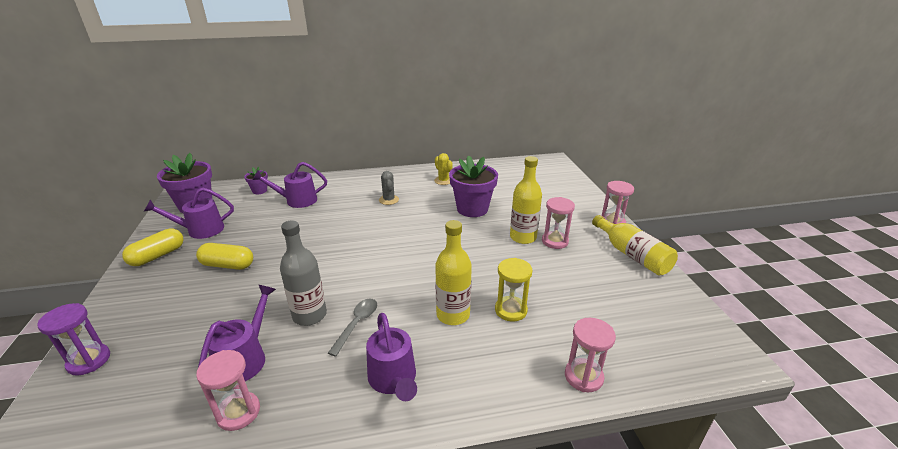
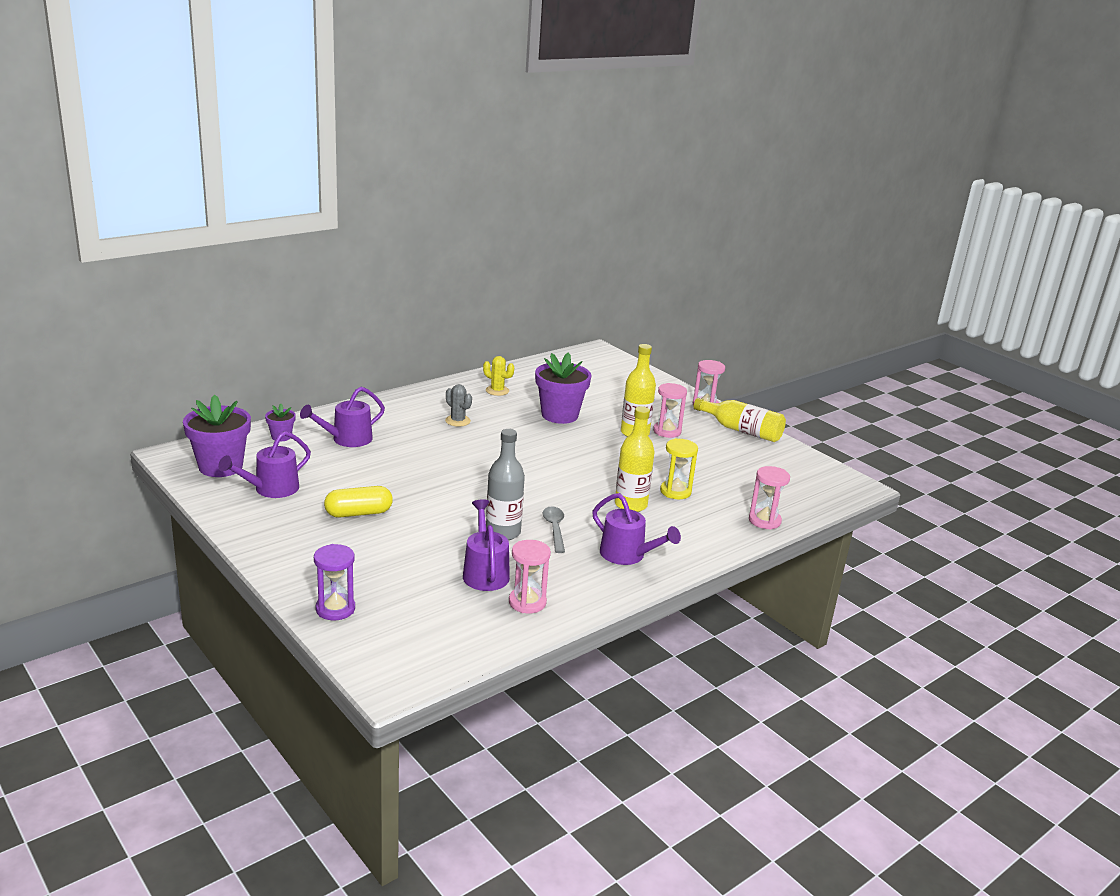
camera: 30 degrees left, 5 degrees down
(157, 256) = (259, 522): yellow capsule -> none

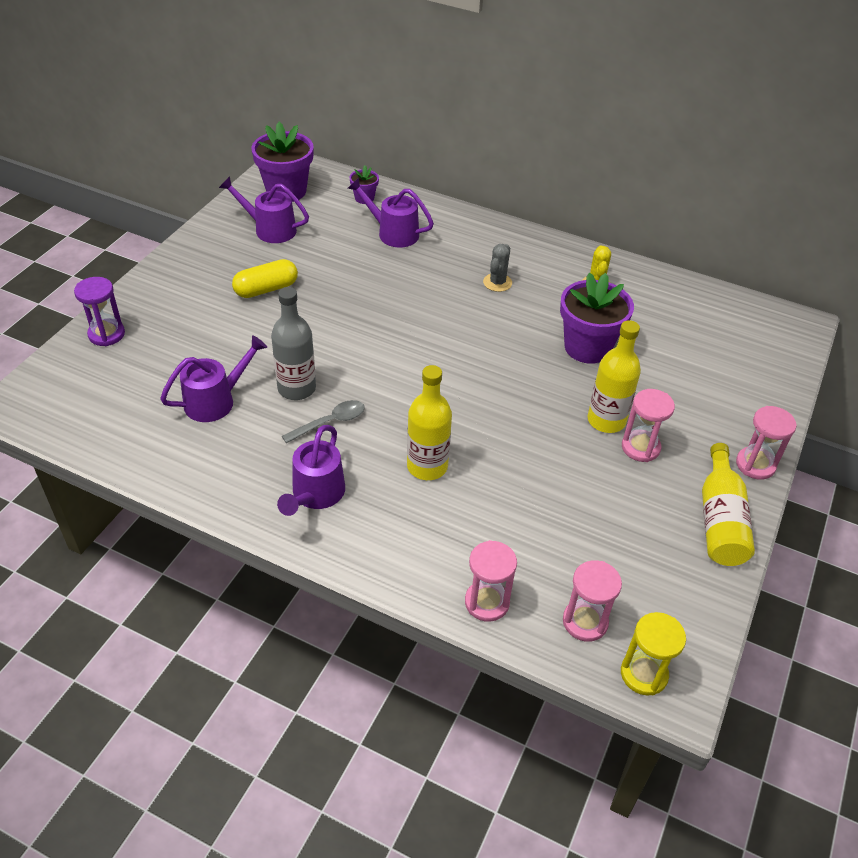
camera: 65 degrees right, 20 degrees up
(358, 513) = (266, 289): yellow capsule -> yellow capsule turned 75 degrees counterclockwise
(527, 602) = (180, 446): pink hourglass -> pink hourglass (585, 622)
(675, 491) = (491, 497): yellow hourglass -> yellow hourglass (643, 674)

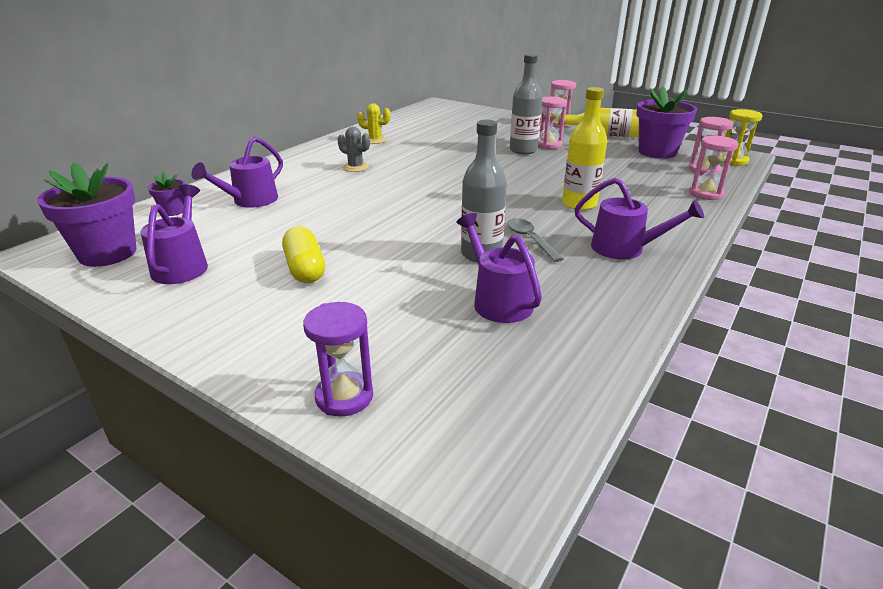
camera: 80 degrees left, 15 degrees down
(269, 229) = (182, 265): purple watering can -> purple watering can turned 150 degrees clockwise
(587, 347) = (446, 148): purple flower pot -> purple flower pot (657, 152)
(606, 420) = (523, 150): yellow bottle -> grey bottle

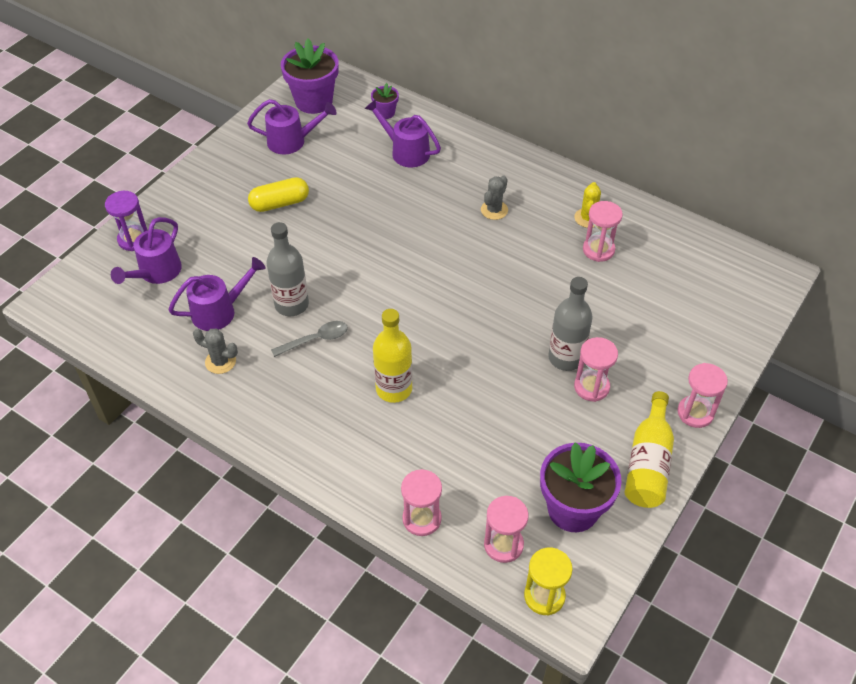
camera: 90 degrees right, 20 degrees up
(411, 139) = (598, 250): none -> pink hourglass
(581, 294) = (220, 361): none -> grey cactus
(625, 249) = (292, 407): purple watering can -> purple watering can (156, 273)

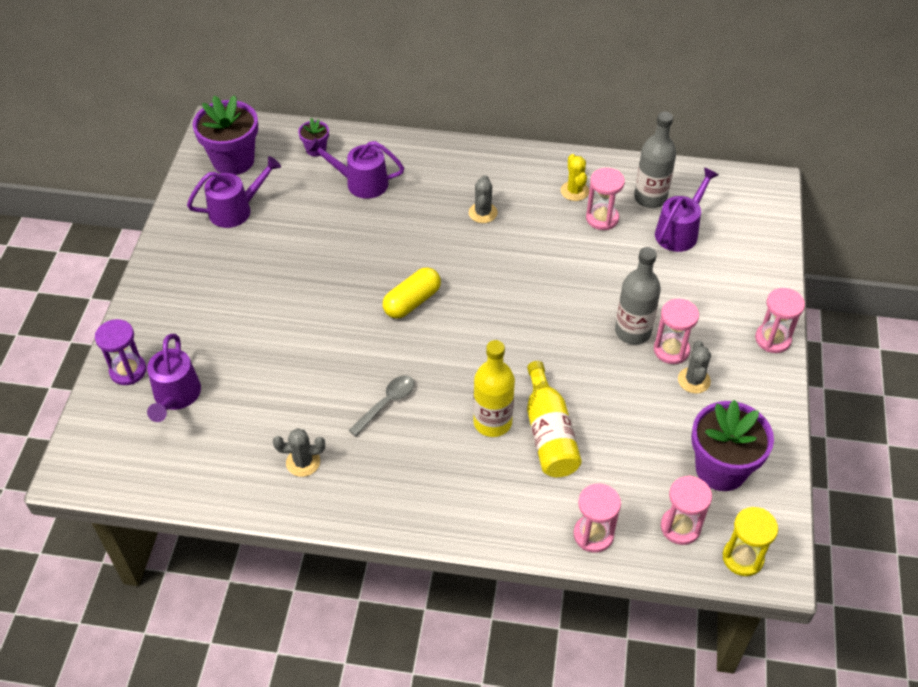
camera: 25 degrees left, 0 degrees up
(220, 311) = (270, 411): purple watering can -> purple watering can (680, 231)
(280, 203) = (263, 279): yellow capsule -> yellow capsule (412, 302)
(291, 304) = (340, 377): grey bottle -> grey bottle (650, 198)
(596, 421) = (694, 380): none -> grey cactus
(648, 463) = (759, 401): yellow bottle -> yellow bottle (549, 434)

